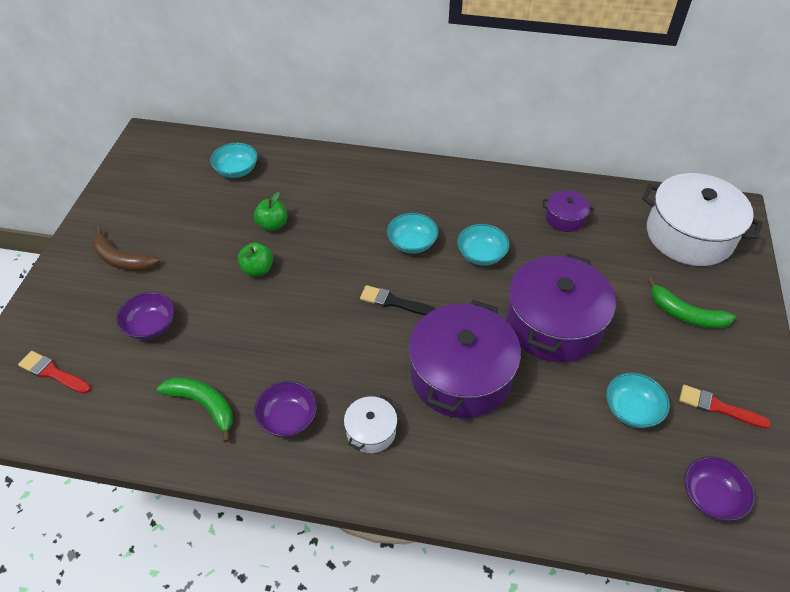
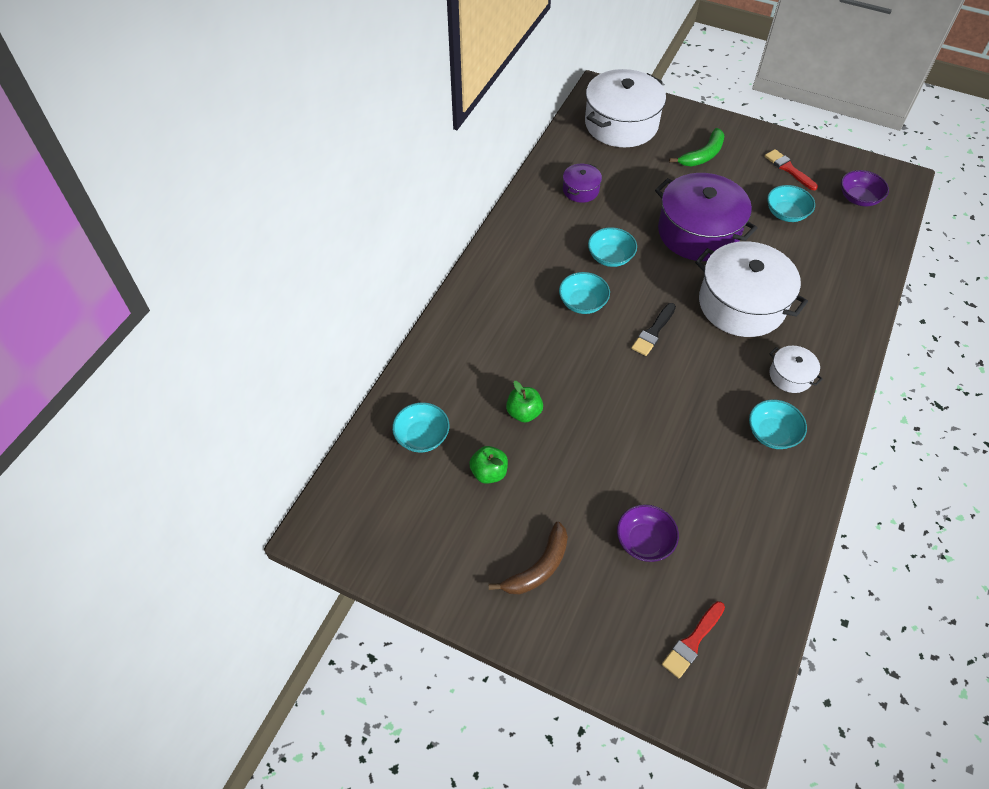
camera: 75 degrees left, 5 degrees up
(203, 405) = (750, 499): green banana -> none
(258, 269) = (586, 434): green apple -> green apple (489, 472)
(288, 418) = (772, 433): purple bowl -> turquoise bowl
(460, 375) = (741, 304): purple pot -> white pot
(718, 407) = (788, 169): red brush -> red brush turned 105 degrees clockwise

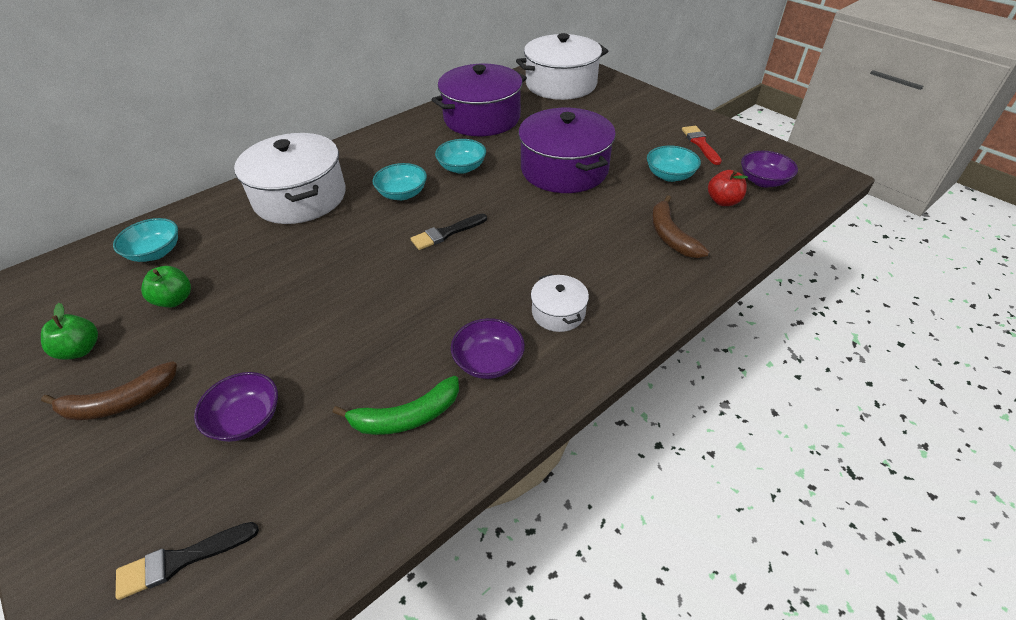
camera: 25 degrees right, 10 degrees down
(524, 412) = (259, 261): green apple -> green apple (80, 350)
(580, 190) = (482, 118): purple pot -> purple pot, size x2.15
(692, 641) = (181, 560): red brush -> black brush
(703, 155) = (619, 117): green banana -> green banana (407, 416)
(741, 304) = (558, 235): white pot -> white pot (300, 197)
(772, 433) = (488, 362): turquoise bowl -> purple bowl
(824, 277) = (671, 236): none -> brown banana
(841, 229) = (723, 201): none -> red apple

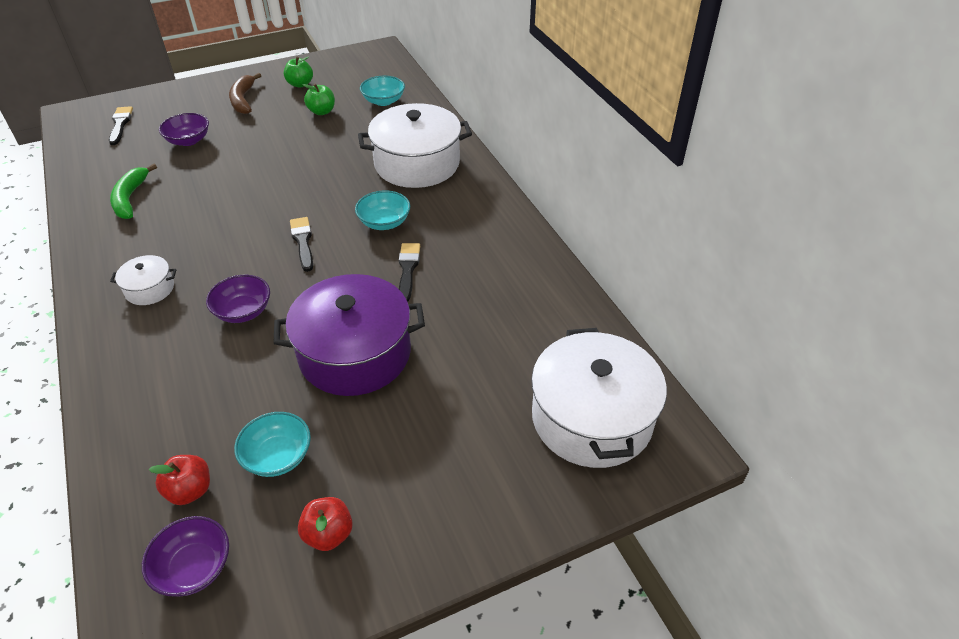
camera: 105 degrees right, 0 degrees up
(462, 168) = (408, 269): turquoise bowl -> black brush
(482, 118) = (516, 306): purple pot -> none
(488, 362) = (138, 241): purple bowl -> purple bowl (243, 311)
(671, 236) = (174, 406): brown banana -> none
(700, 144) = (328, 534): red brush -> red apple

